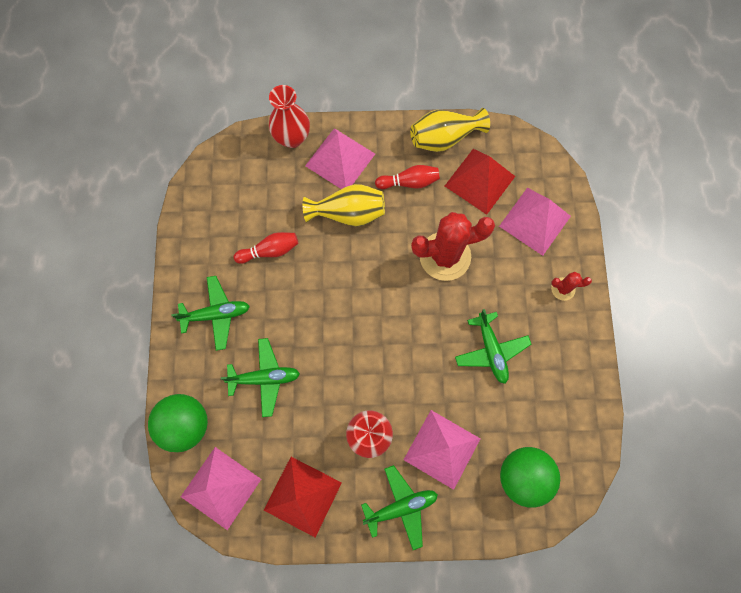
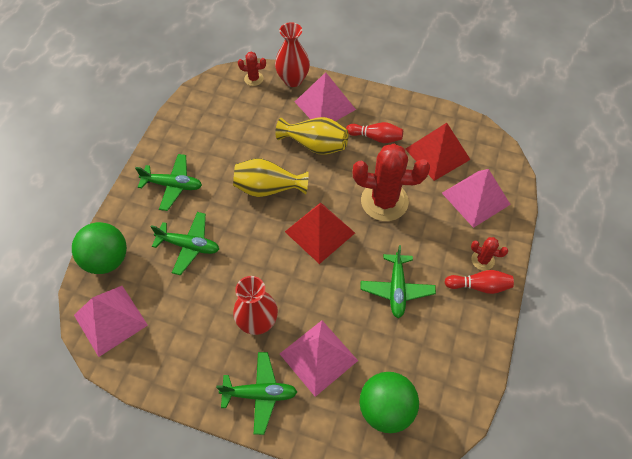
camera: 20 degrees right, 15 degrees down
(248, 151) = (253, 79): none -> red cactus
(269, 251) = (238, 153): red bowling pin -> red bowling pin (479, 286)
(302, 496) = (176, 352): red pyramid -> red pyramid (319, 232)
(444, 138) = (418, 114): yellow vase -> yellow vase (268, 188)

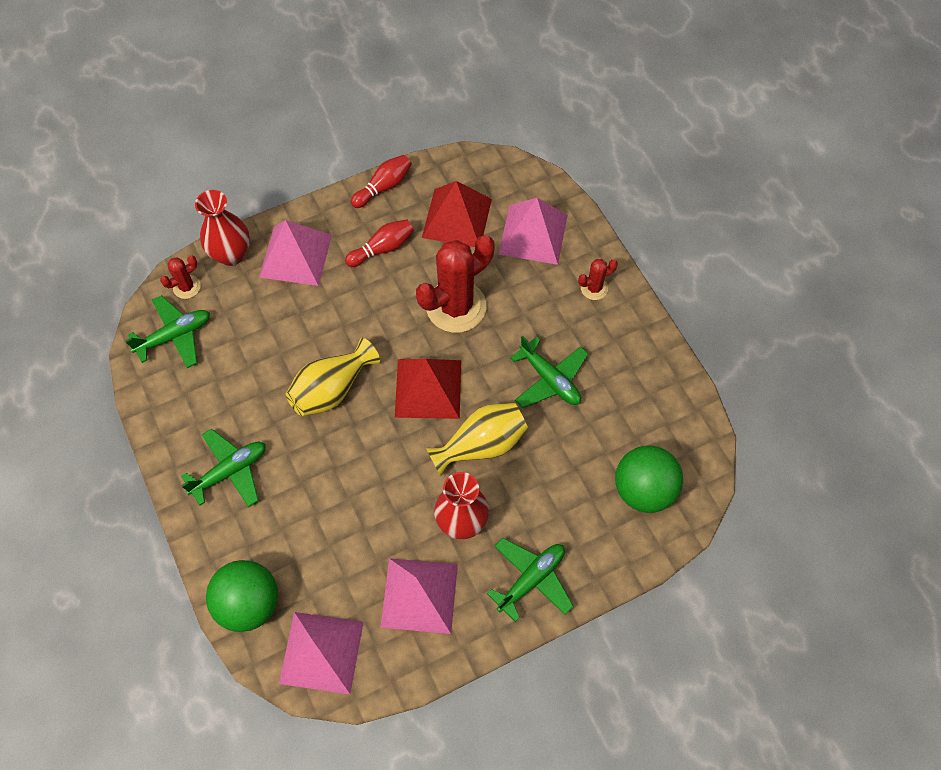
camera: 45 degrees left, 5 degrees up
(189, 246) = (317, 514): green plane -> green plane (175, 336)
(315, 145) = (331, 306): yellow vase -> yellow vase (481, 445)
(318, 357) = (546, 500): pink pyramid -> pink pyramid (419, 595)
(479, 286) = (613, 314): red bowling pin -> red bowling pin (383, 187)

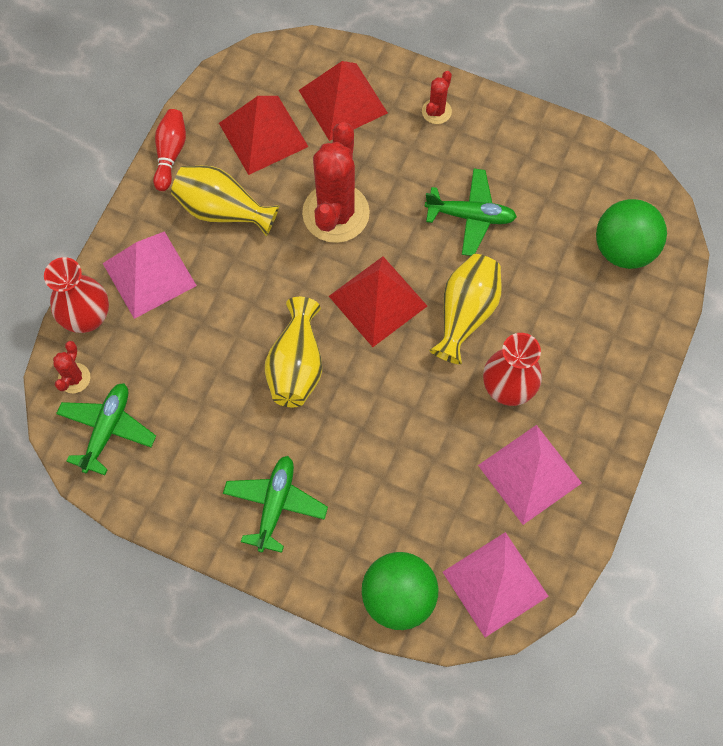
camera: 40 degrees left, 5 degrees up
(382, 248) = (222, 210): red bowling pin -> yellow vase
(531, 579) = (603, 389): green plane -> none
(533, 234) = (343, 101): pink pyramid -> red pyramid

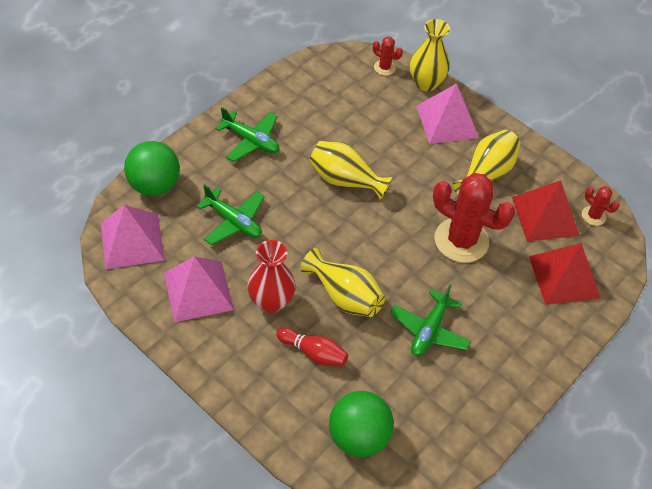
camera: 105 degrees right, 15 degrees down
(87, 317) = (426, 83): red vase -> yellow vase
(107, 429) = (342, 74): green plane -> green plane (233, 221)
(170, 154) = (543, 157): red bowling pin -> red bowling pin (313, 353)
(377, 301) = (377, 243): red pyramid -> none
(436, 111) = (538, 340): red cactus -> red cactus (593, 216)

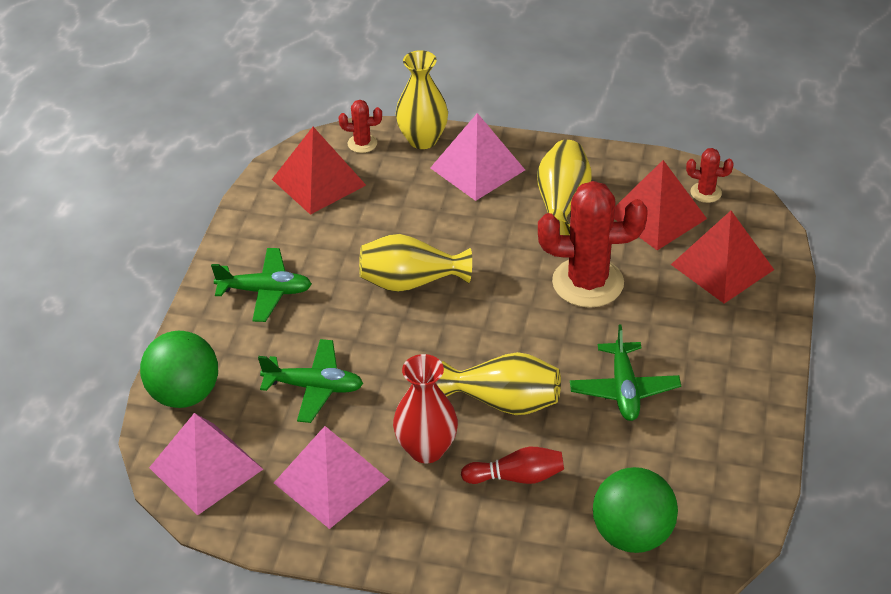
camera: 25 degrees left, 10 degrees down
(337, 81) = (319, 182): none -> red pyramid

